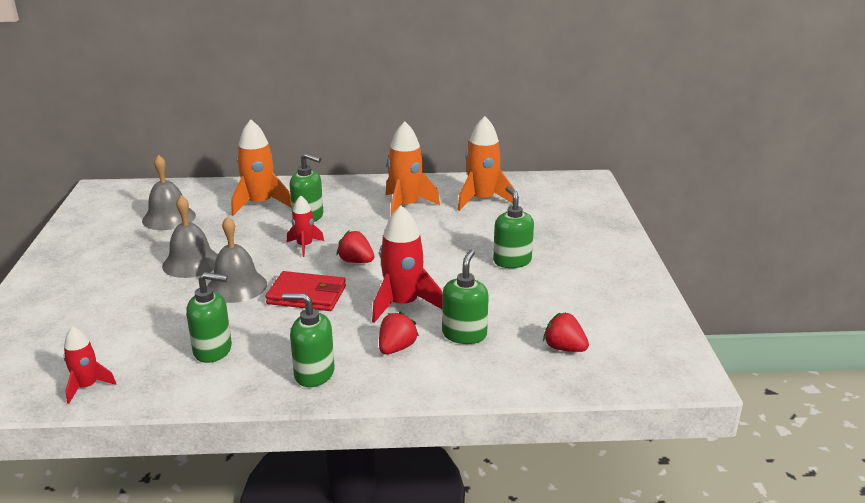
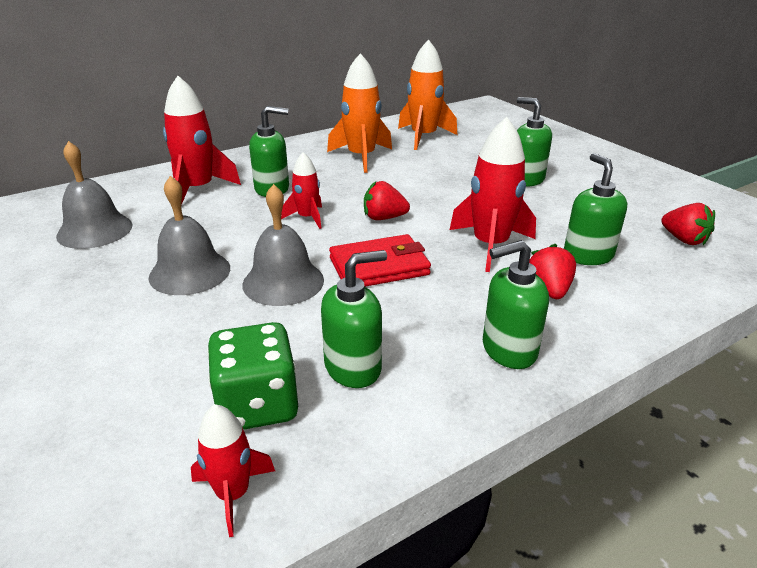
camera: 30 degrees left, 5 degrees up
(143, 351) = (257, 405): none -> green dice
(260, 204) = (198, 189): orange rocket -> red rocket
(564, 348) = (683, 240): red strawberry -> red strawberry turned 135 degrees counterclockwise

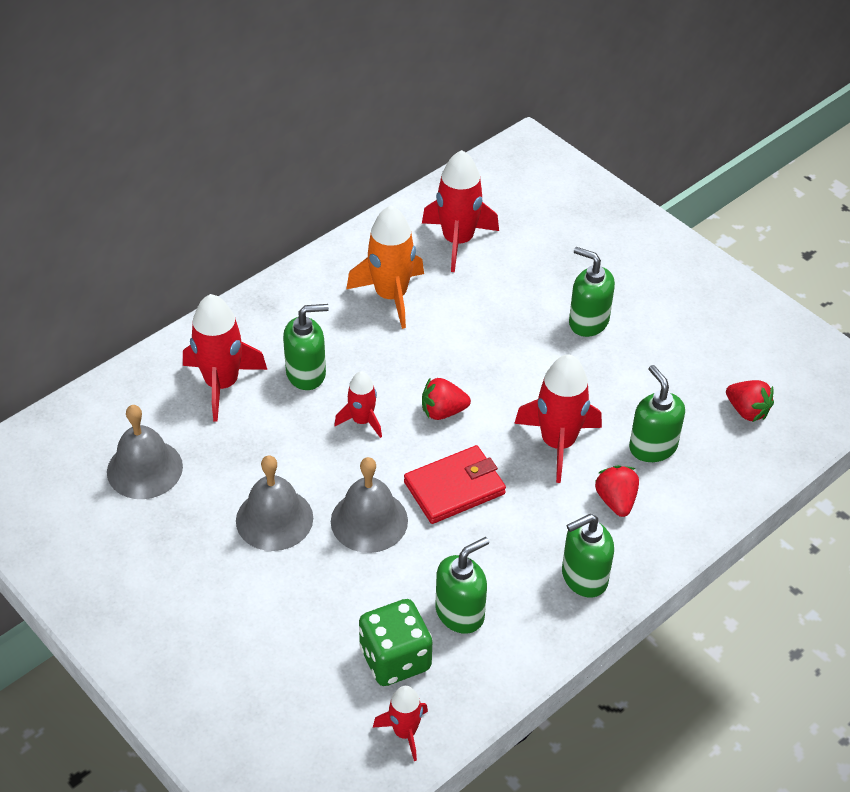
camera: 10 degrees left, 15 degrees up
(423, 137) = (458, 241): orange rocket -> red rocket

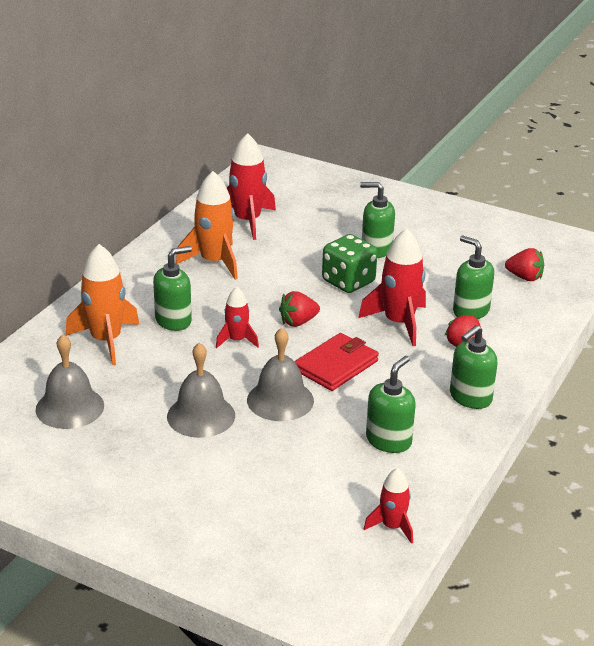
camera: 20 degrees left, 15 degrees down
(222, 384) = (106, 340): red rocket -> orange rocket
(395, 659) = (355, 481): green dice -> green dice (348, 282)

